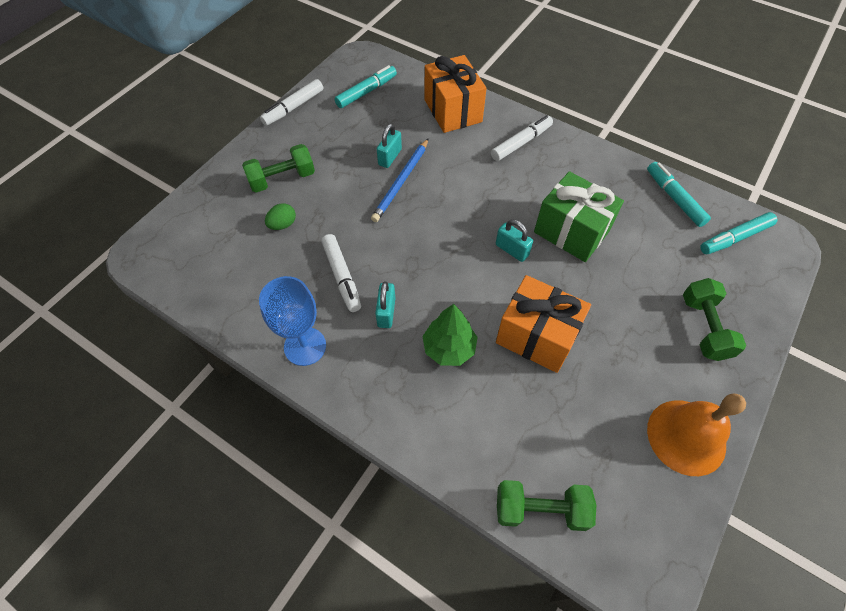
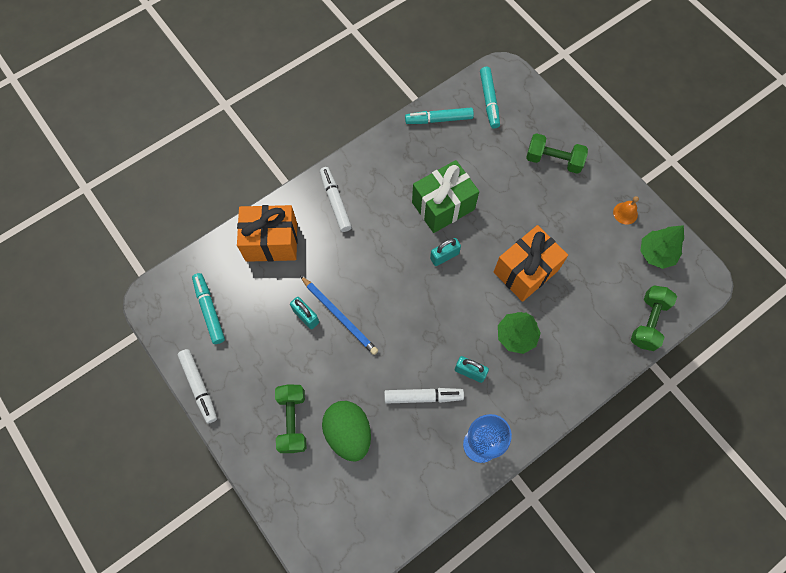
camera: 70 degrees left, 10 degrees up
(283, 224) = (348, 433): green egg -> green egg, size x1.99
(650, 496) = (656, 253): none -> green tree
(686, 437) = (625, 213): orange bell -> orange bell, size x0.47

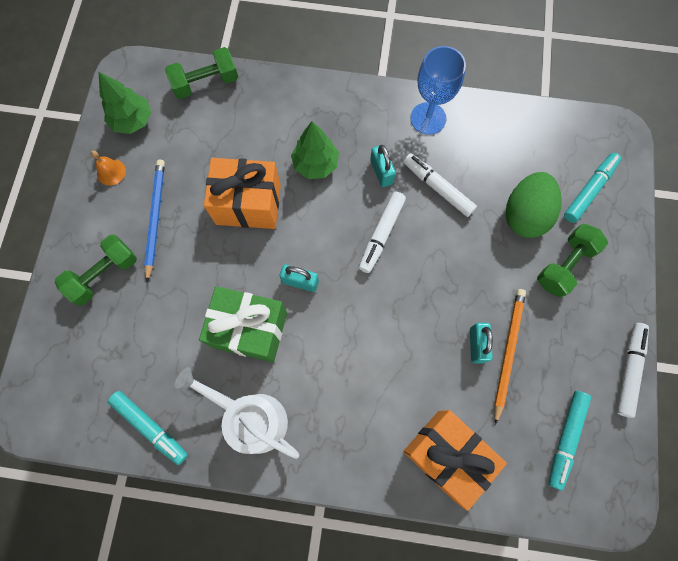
camera: 135 degrees left, 5 degrees up
(283, 329) = (507, 352): none -> orange pencil
(335, 202) = (344, 437): white marker -> white marker (381, 234)
(339, 316) = (446, 317): blue pencil -> blue pencil (155, 218)
(393, 167) = (251, 418): none -> white watering can
(489, 101) = (80, 397): turquoise marker -> turquoise marker (589, 190)
(553, 160) = (104, 274): green dumbbell -> green dumbbell turned 75 degrees clockwise

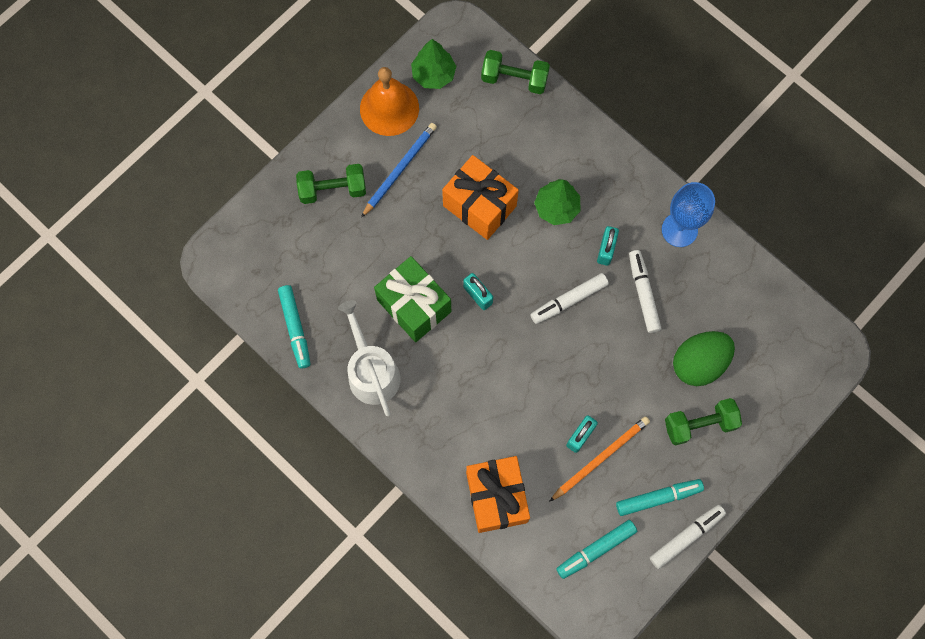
camera: 35 degrees right, 0 degrees up
(111, 172) = (389, 108): orange bell -> orange bell, size x2.14
(589, 190) = (770, 380): turquoise marker -> turquoise marker (658, 497)

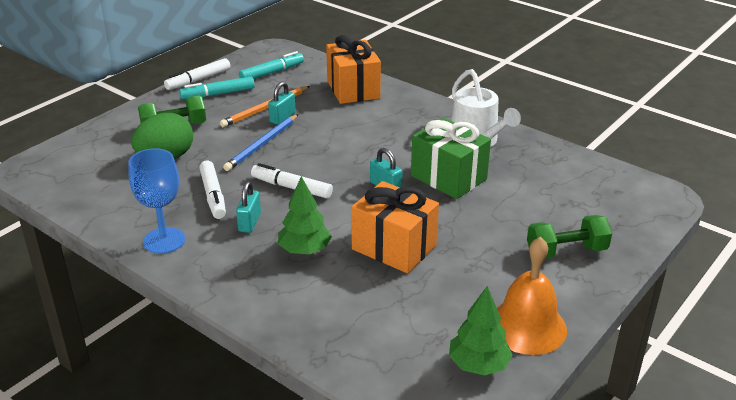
camera: 175 degrees right, 40 degrees down
(295, 328) = (559, 160): turquoise marker -> none
(399, 170) = (495, 271): blue pencil -> blue pencil (262, 144)
(514, 79) = (365, 367): green dumbbell -> none
(569, 300) = (291, 187): white marker -> white marker turned 120 degrees counterclockwise

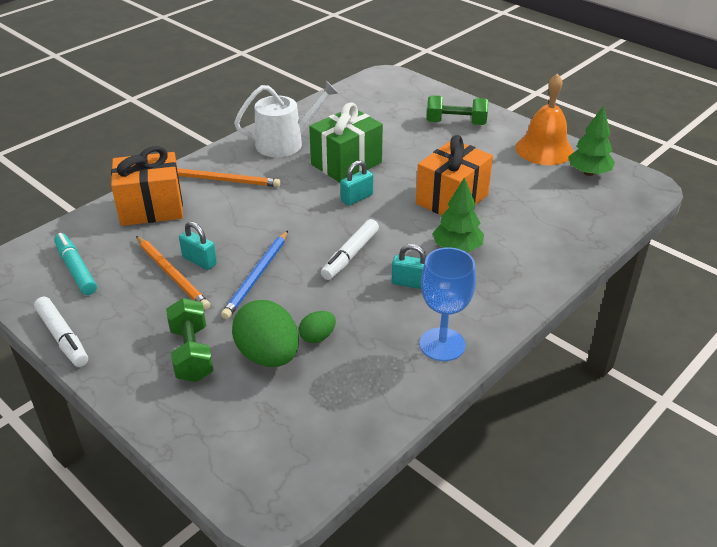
camera: 85 degrees left, 5 degrees up
(183, 177) = (317, 337): none -> green egg
(213, 195) = (358, 311): white marker -> none
(218, 94) = (115, 316): turquoise marker -> none
(262, 144) = (257, 276): blue pencil -> blue pencil turned 75 degrees clockwise
(402, 115) = (223, 180): none -> orange pencil
(566, 251) = (456, 123): green dumbbell -> green dumbbell turned 75 degrees counterclockwise

